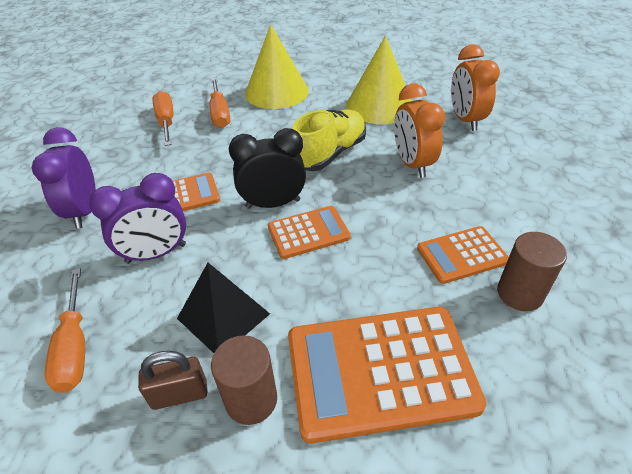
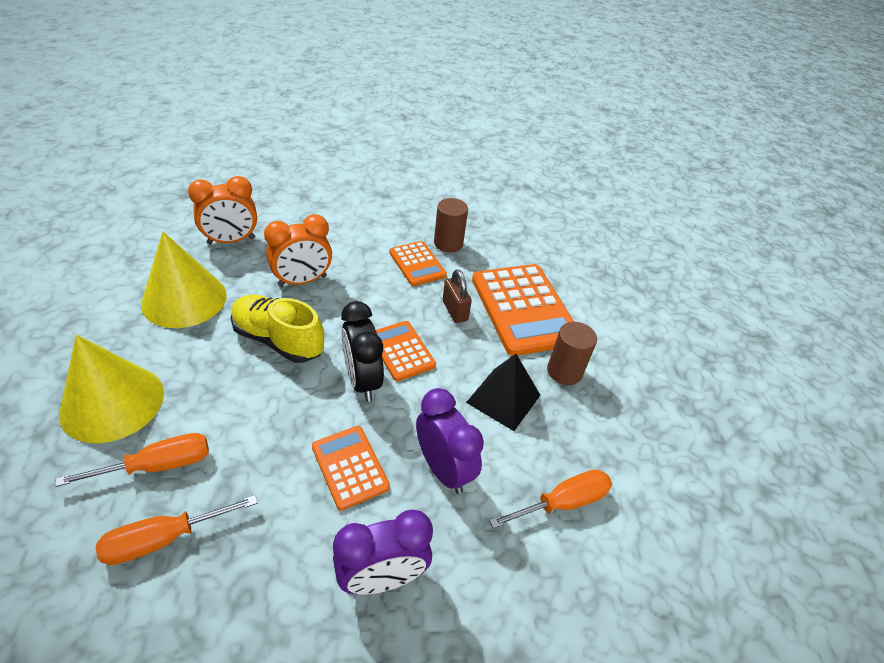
camera: 105 degrees left, 0 degrees up
(179, 394) = (575, 413): brown padlock -> brown padlock (455, 311)

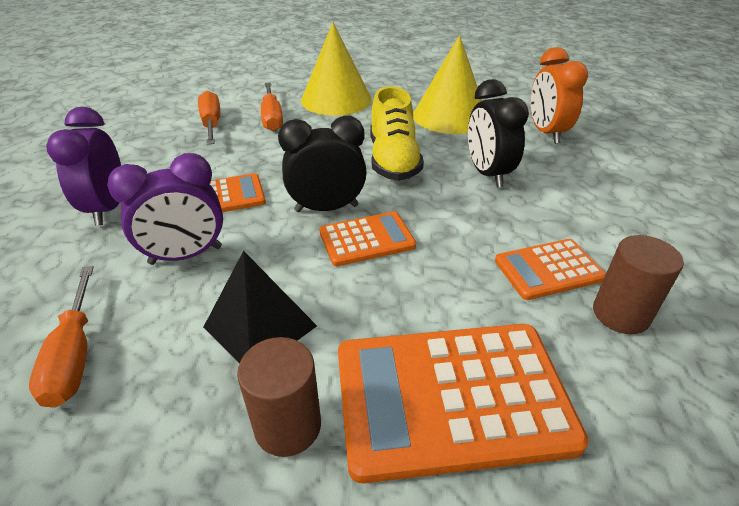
camera: 105 degrees right, 5 degrees down
(278, 340) = (393, 160): yellow shoe -> yellow shoe turned 135 degrees clockwise
(302, 281) = (487, 174): orange clock -> black clock
(455, 311) = (442, 299): brown padlock -> none

